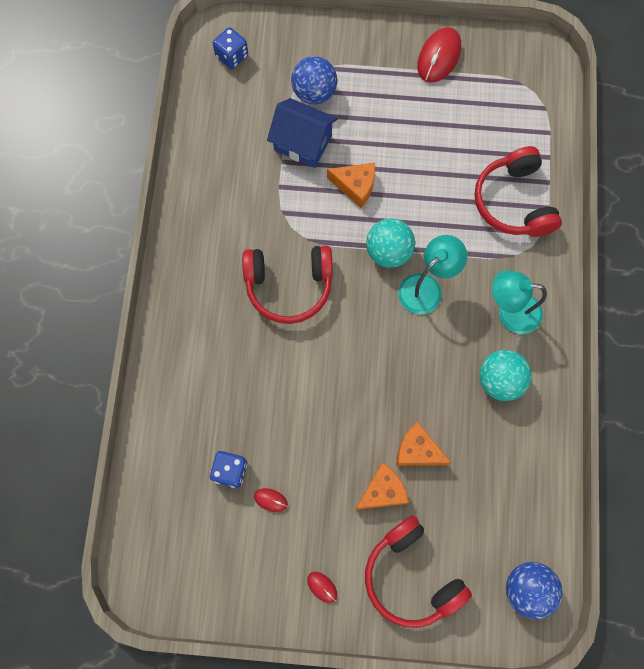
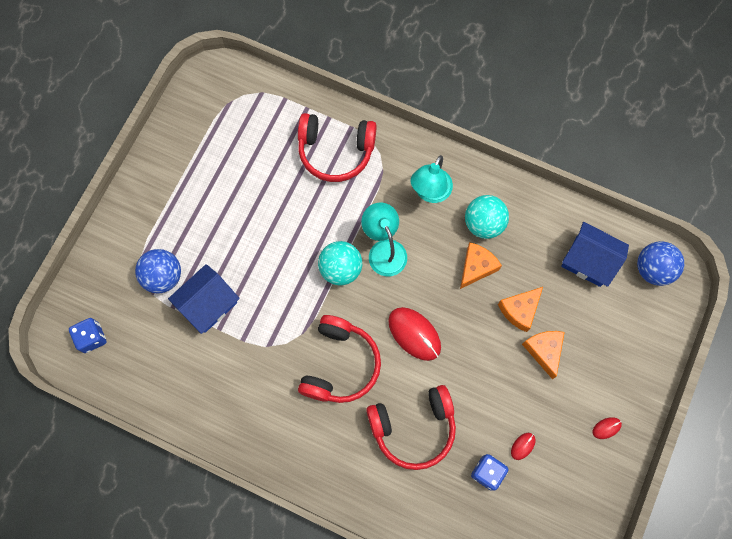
camera: 70 degrees left, 0 degrees up
(355, 186) = (269, 274): orange cheese -> orange cheese (476, 267)
(411, 576) = (618, 353): red headphones -> red headphones (413, 427)
(439, 57) = (175, 158): red mouse -> red mouse (414, 334)
(505, 510) = (588, 261): none -> blue house

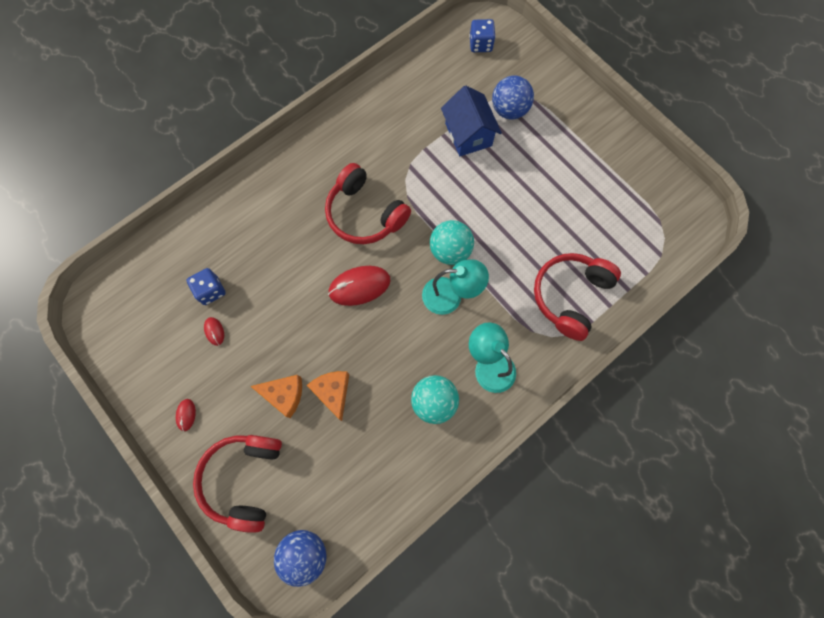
camera: 115 degrees right, 0 degrees up
(413, 427) = (281, 248): red headphones -> red headphones (244, 479)
(476, 267) = (394, 372): orange cheese -> none
(588, 261) = (347, 488): blue house -> none

